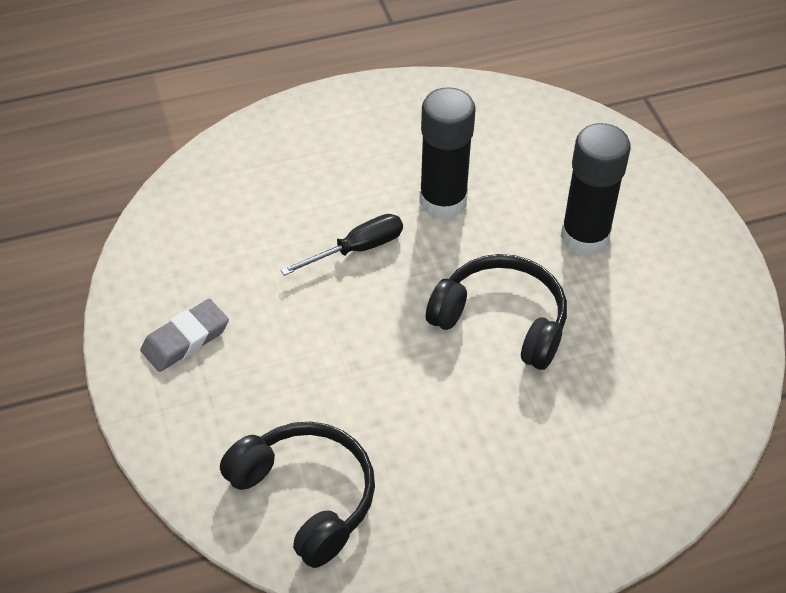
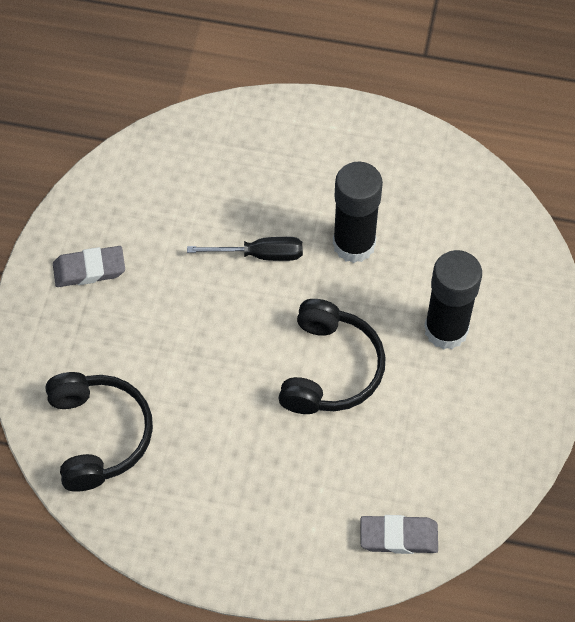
camera: 30 degrees right, 10 degrees up
(502, 320) = (330, 369): black headphones -> black headphones turned 45 degrees clockwise
(683, 443) = (398, 537): none -> grey eraser

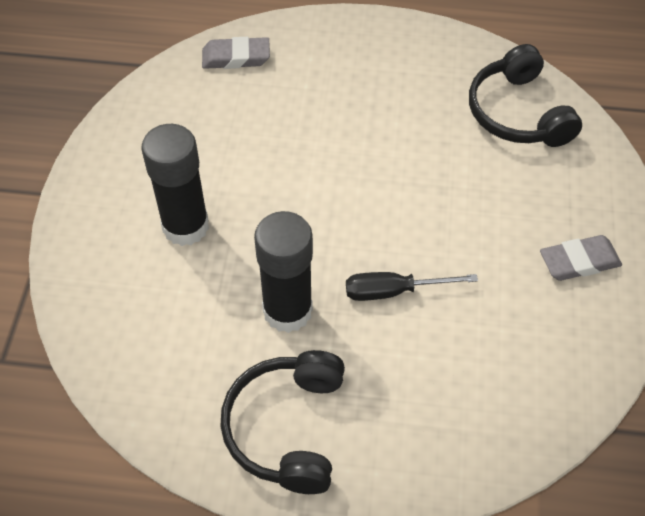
camera: 175 degrees right, 5 degrees down
(330, 369) = (305, 182): black headphones -> black headphones (287, 428)

